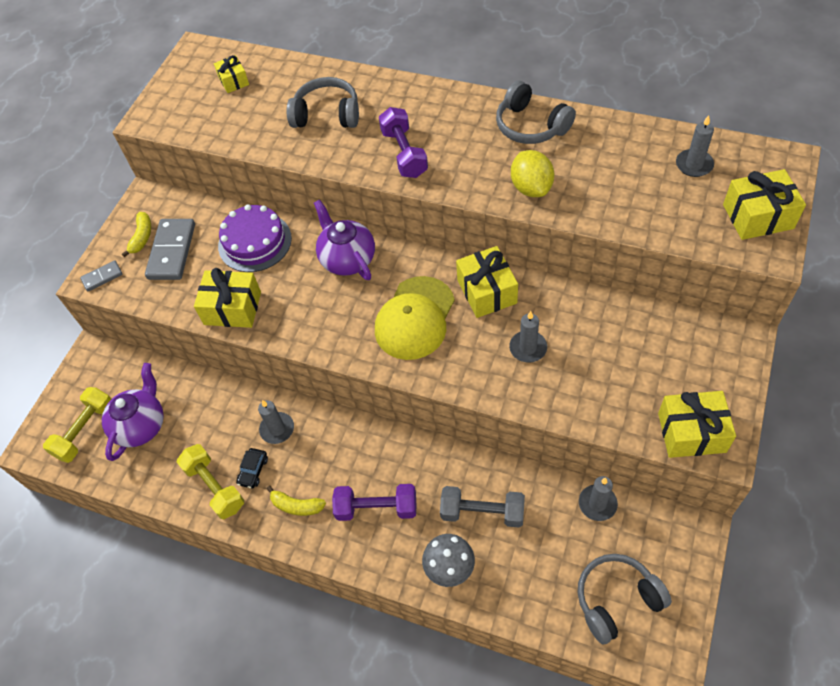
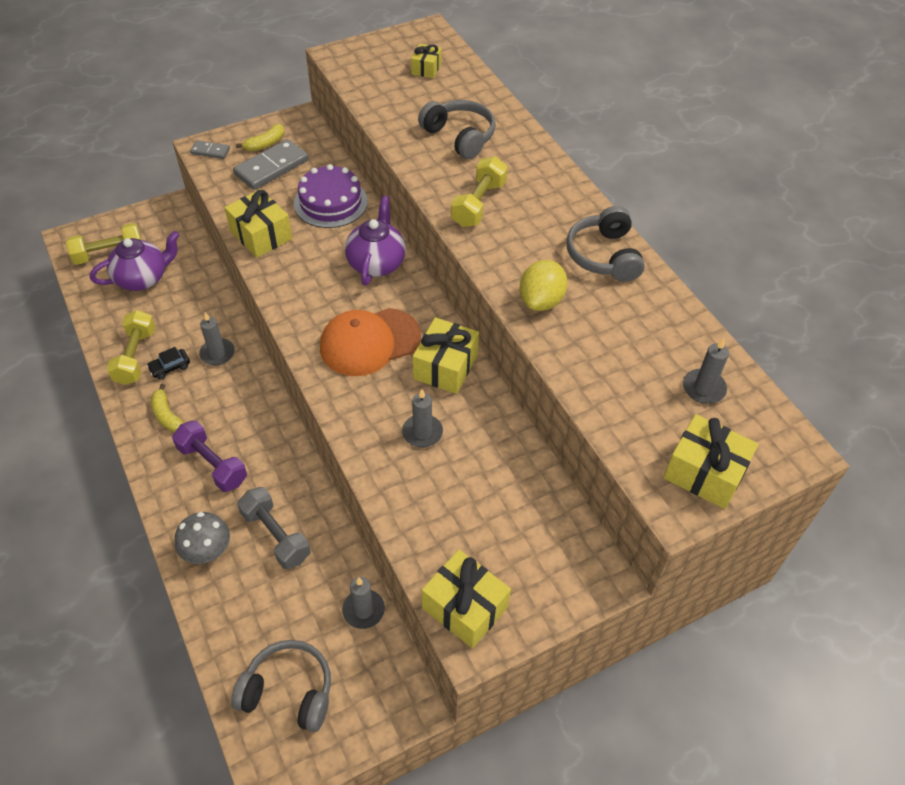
camera: 35 degrees right, 5 degrees down
(404, 153) = (478, 204): purple dumbbell -> yellow dumbbell
(415, 318) = (369, 342): yellow cap -> orange cap

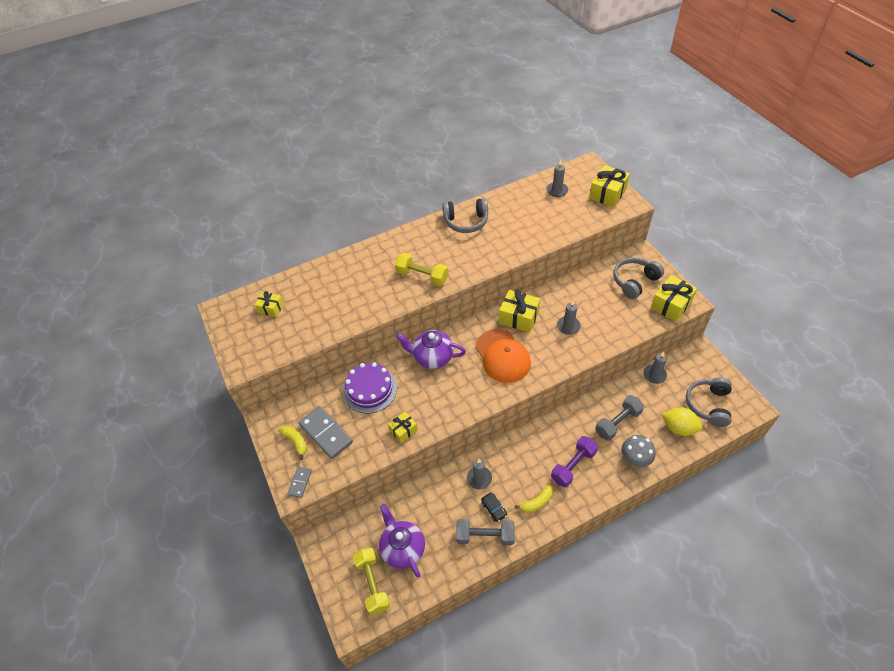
camera: 85 degrees left, 0 degrees up
(135, 357) = (485, 536): yellow dumbbell -> grey dumbbell
(261, 235) = (403, 430): yellow gift -> yellow gift, size x0.59
(460, 137) = (353, 287): grey headphones -> grey headphones (634, 281)
(541, 301) = (503, 248): yellow lemon -> yellow lemon (678, 428)

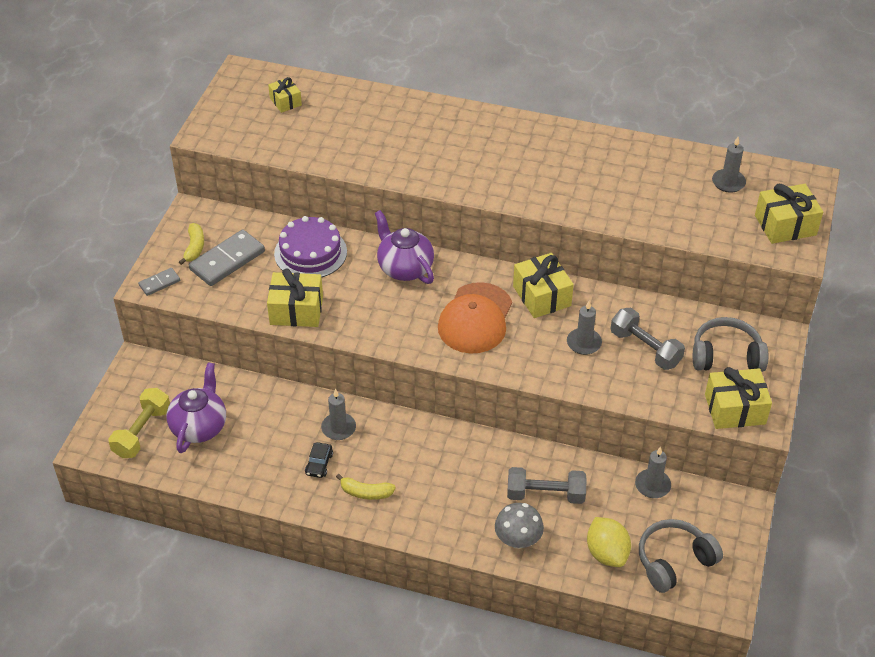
camera: 40 degrees right, 5 degrees down
(326, 433) = (227, 260): grey domino -> grey domino turned 45 degrees clockwise
(403, 430) = (296, 310): yellow gift -> yellow gift, size x1.69
(422, 276) = (461, 169): yellow dumbbell -> none
(466, 222) = (578, 147): grey headphones -> none
(485, 536) = (282, 478): grey dumbbell -> grey dumbbell (645, 348)
(573, 466) = (444, 493): purple dumbbell -> none

